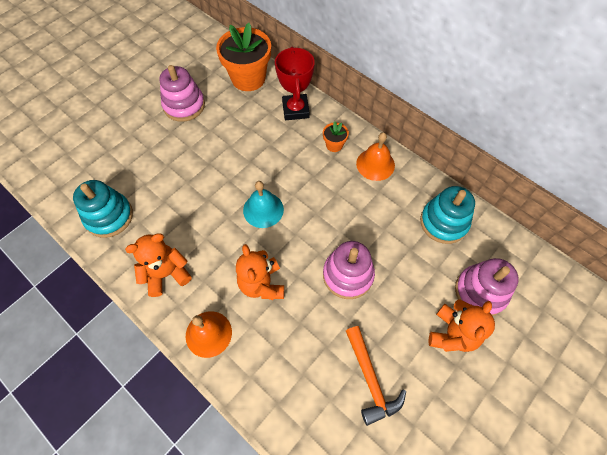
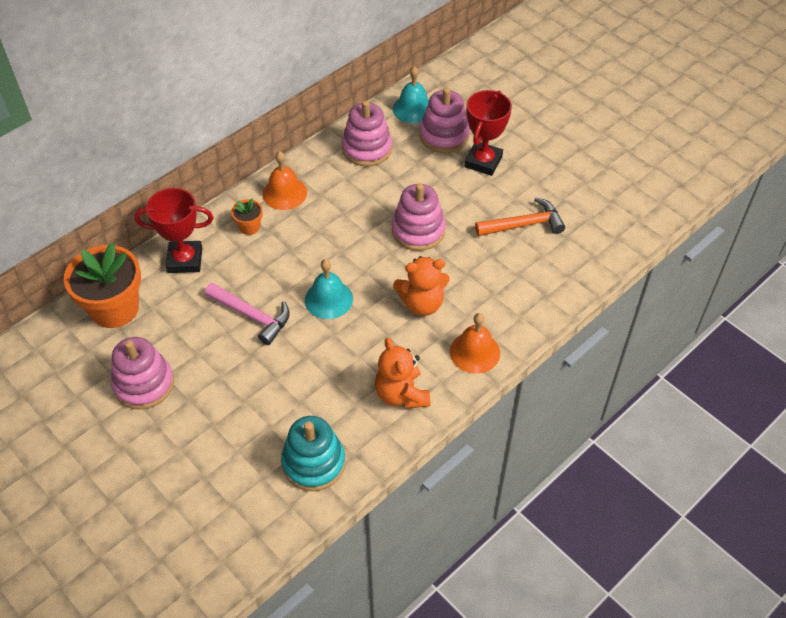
camera: 85 degrees left, 10 degrees down
(244, 159) = (252, 316): none -> pink hammer
(443, 222) = (367, 149): turquoise stacking toy -> pink stacking toy
(452, 334) = (483, 162): orange teddy bear -> red trophy
(511, 259) = (413, 109): none -> turquoise bell

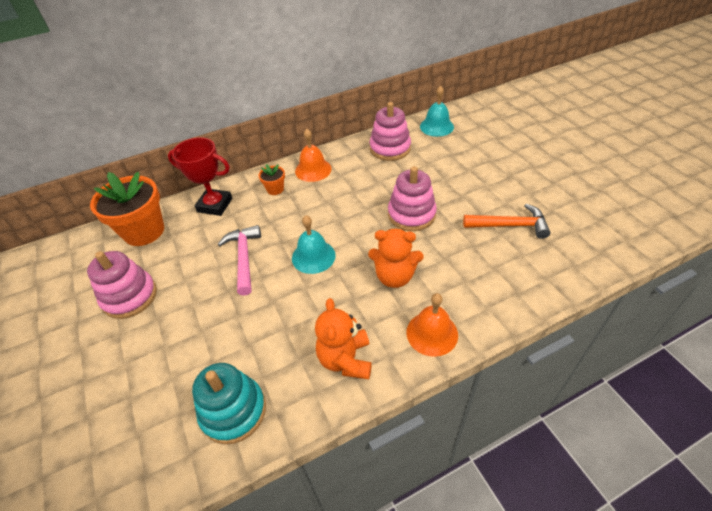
camera: 20 degrees right, 5 degrees down
(252, 316) = (244, 258): pink hammer -> pink hammer turned 150 degrees counterclockwise
(444, 136) = (456, 148): pink stacking toy -> none
(483, 162) = (484, 171): red trophy -> none

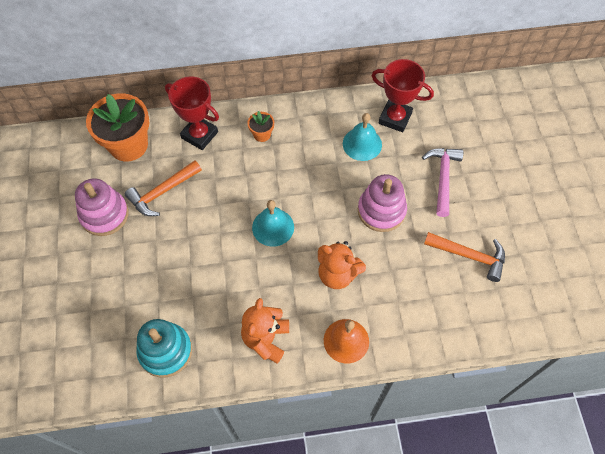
camera: 15 degrees right, 15 degrees up
(189, 260) = (162, 192): none -> orange hammer
(244, 258) = (211, 207): pink hammer -> pink hammer (443, 178)
(313, 170) = (306, 121): orange bell -> none
(390, 148) = (395, 118): pink stacking toy -> red trophy
(436, 126) = (457, 103): turquoise bell -> turquoise bell (362, 144)

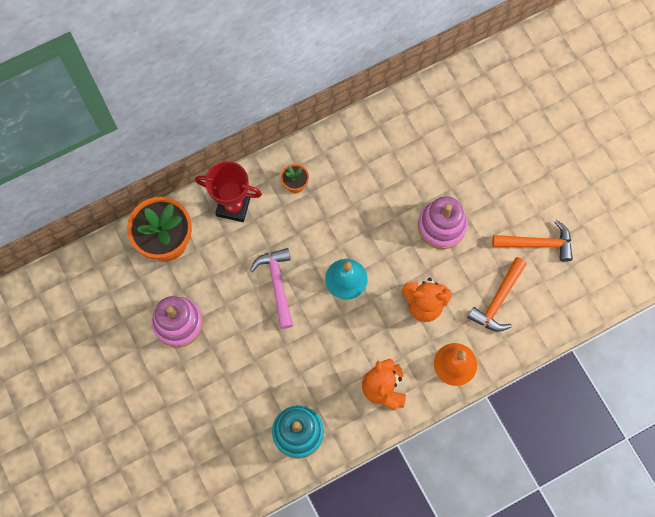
camera: 20 degrees left, 10 degrees up
(162, 192) = (224, 280): orange hammer -> orange hammer (498, 300)
(362, 144) = (397, 161): turquoise bell -> none
(395, 118) = (419, 122): red trophy -> none
(443, 178) = (487, 172): pink hammer -> pink hammer (277, 284)

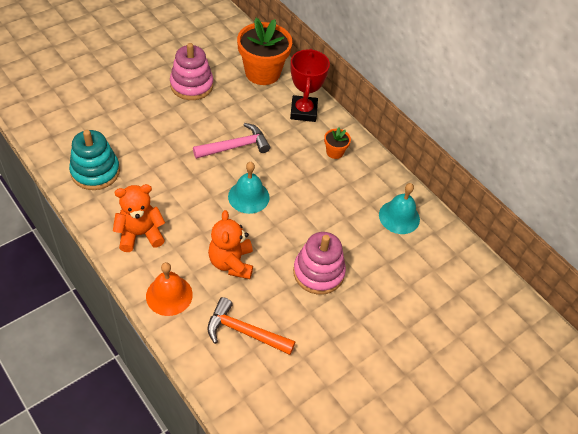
camera: 75 degrees right, 20 degrees down
(384, 140) = (399, 217): none -> turquoise bell
(537, 244) = (317, 368): orange hammer -> none

